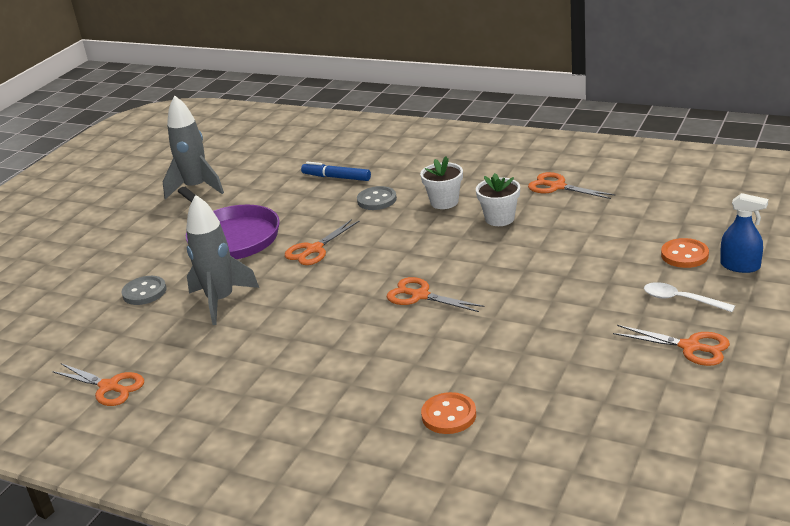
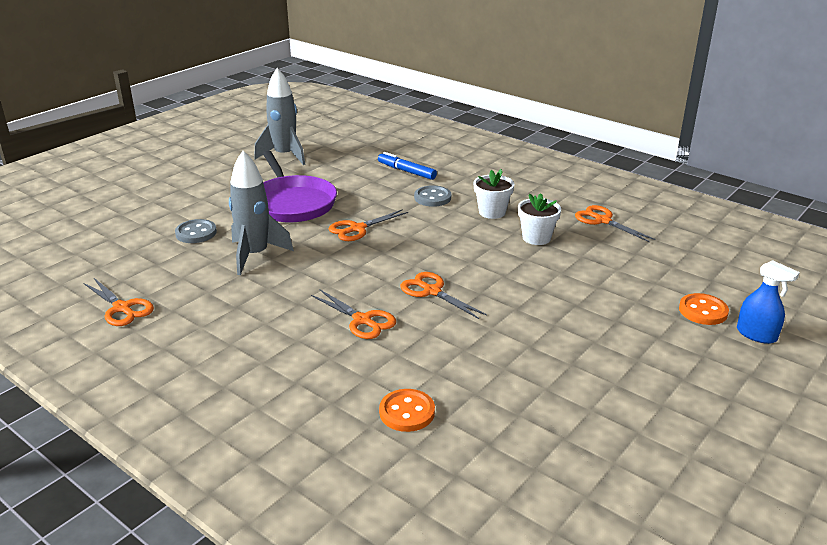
camera: 10 degrees right, 0 degrees up
(681, 300) = (683, 354): white spoon -> none
(690, 347) = (675, 404): orange scissors -> orange scissors (362, 320)

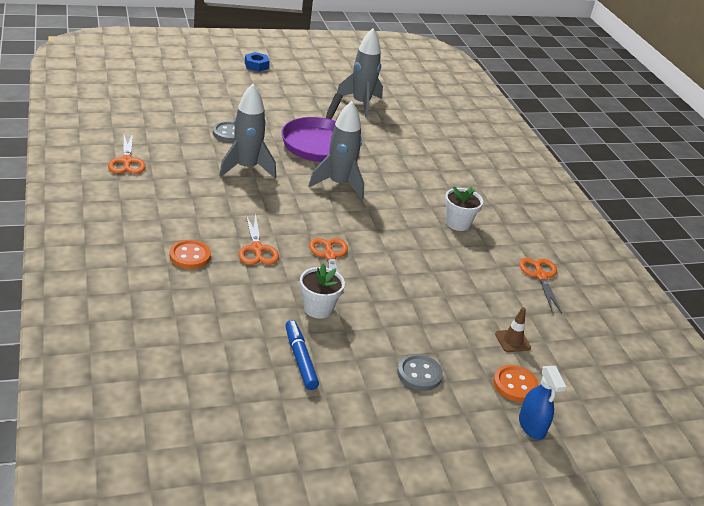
camera: 30 degrees right, 5 degrees up
(143, 164) = (256, 66): none -> blue nut
(357, 229) = (339, 184): orange scissors -> grey rocket
(406, 171) = (436, 159): blue marker -> blue marker (300, 359)
(407, 412) = (206, 321): orange button -> orange button (190, 256)
(432, 198) = (427, 189): grey button -> grey button (419, 374)
(536, 238) = (464, 260): white flower pot -> white flower pot (318, 308)
(654, 279) = (512, 341): none -> brown traffic cone

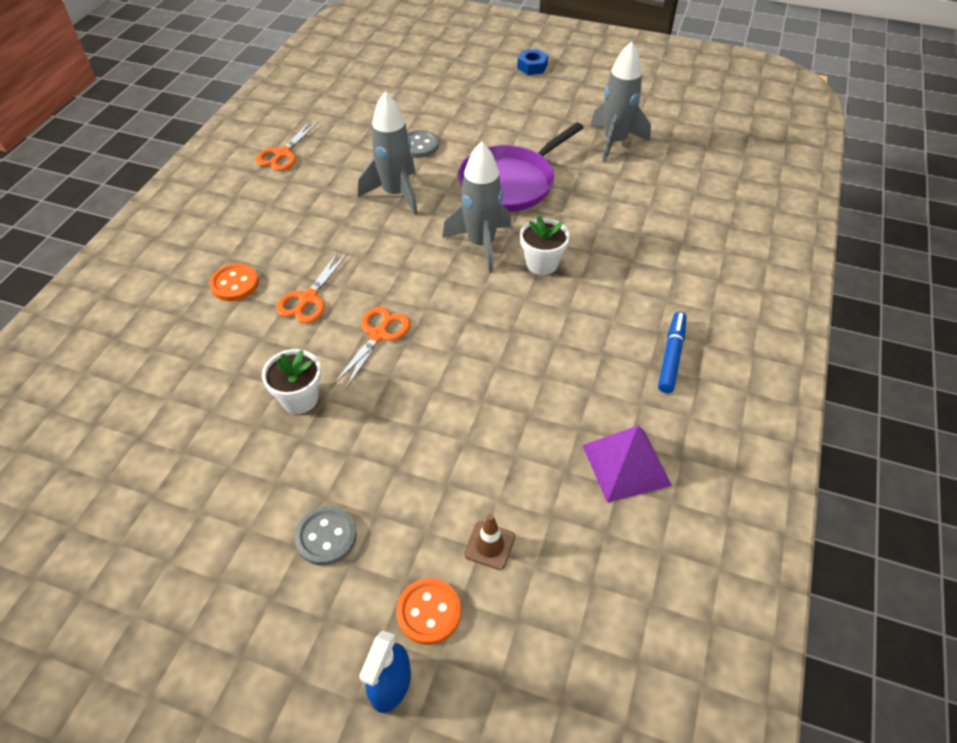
camera: 40 degrees right, 15 degrees up
(300, 359) = (218, 455): blue marker -> blue marker (671, 356)
(458, 223) = (583, 344): white flower pot -> white flower pot (542, 264)
(540, 276) = (626, 465): orange scissors -> purple pyramid

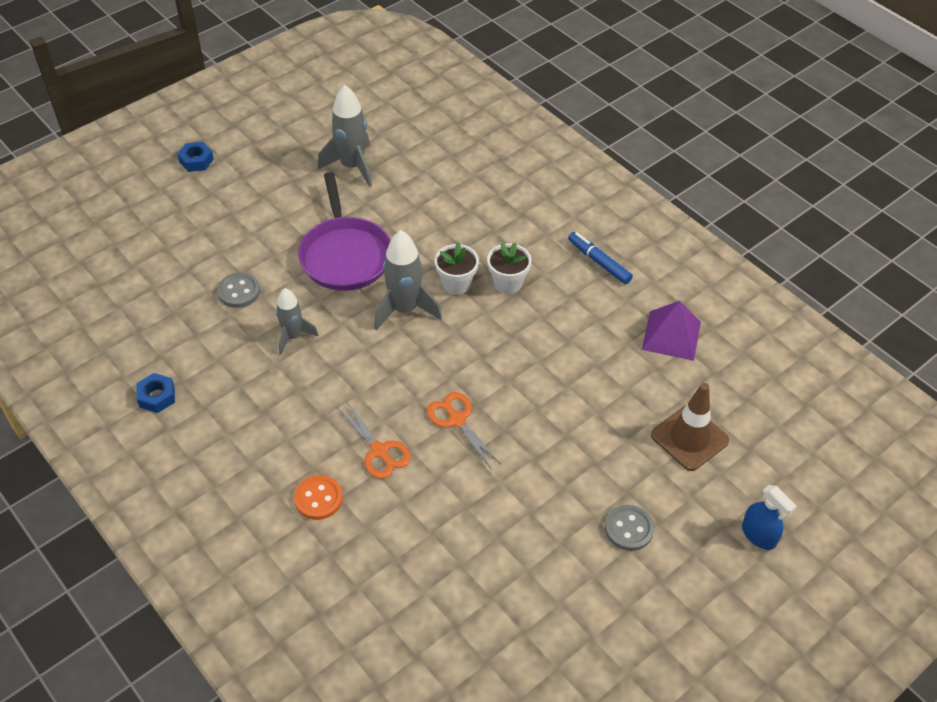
camera: 60 degrees left, 0 degrees up
(283, 154) = (157, 396): orange scissors -> blue nut
(299, 398) = (488, 498): white flower pot -> white flower pot (508, 283)
(396, 194) = (293, 337): grey rocket -> grey rocket, size x0.64
(429, 612) = (719, 493): orange button -> none
(489, 545) = (689, 438): brown traffic cone -> brown traffic cone, size x1.86

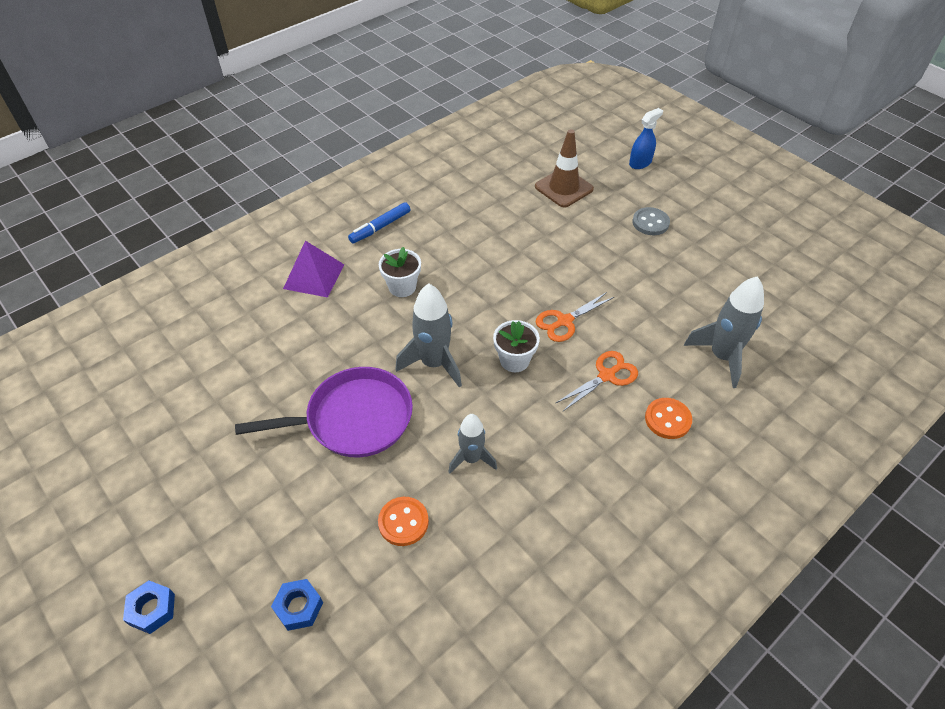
camera: 90 degrees left, 0 degrees up
(157, 396) = (566, 591): blue nut -> blue nut (298, 607)
(239, 291) = (403, 522): grey button -> orange button
(352, 166) = (209, 421): grey rocket -> grey rocket (721, 356)
(456, 284) = (401, 324): white flower pot -> white flower pot (514, 360)
(671, 335) = (464, 190): purple pyramid -> purple pyramid (314, 276)

